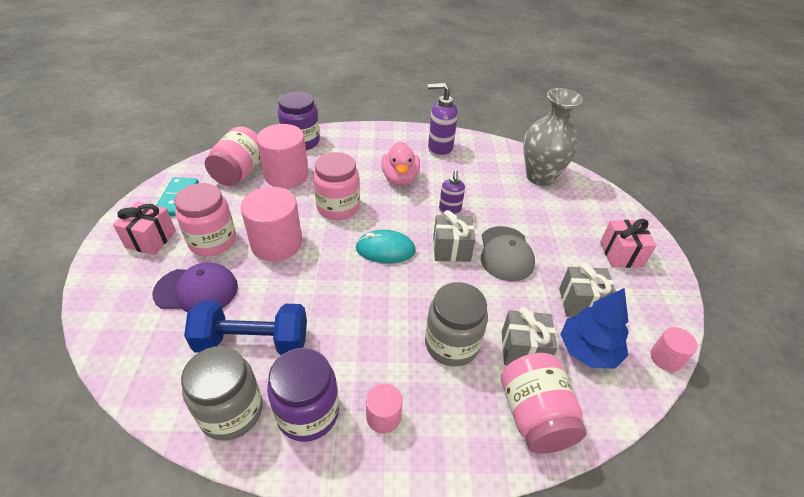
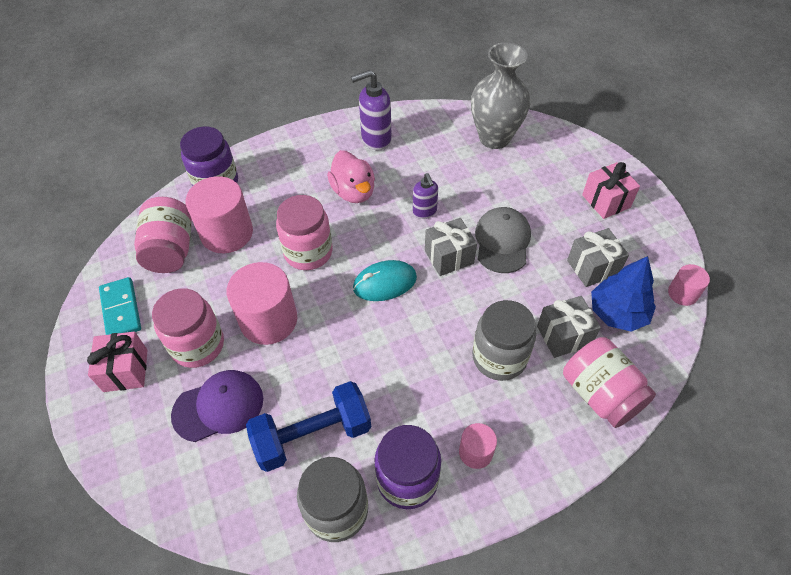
camera: 20 degrees left, 10 degrees up
(505, 253) = (502, 241): grey cap -> grey cap turned 150 degrees counterclockwise

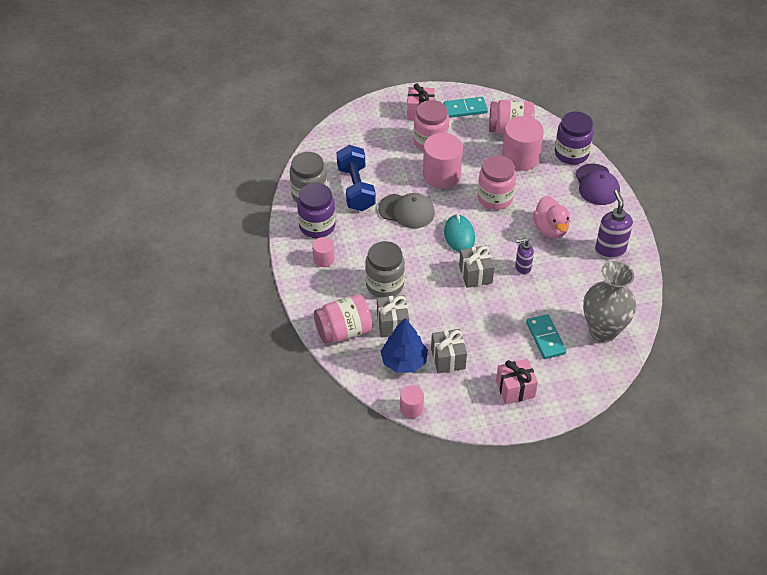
camera: 100 degrees right, 5 degrees down
(219, 406) = (385, 150): purple cap -> purple cap (597, 185)
(353, 192) = (550, 229): pink duck -> pink duck turned 90 degrees counterclockwise
(502, 241) = (484, 309): grey cap -> grey cap (406, 211)
(524, 182) = (545, 338): none -> turquoise domino

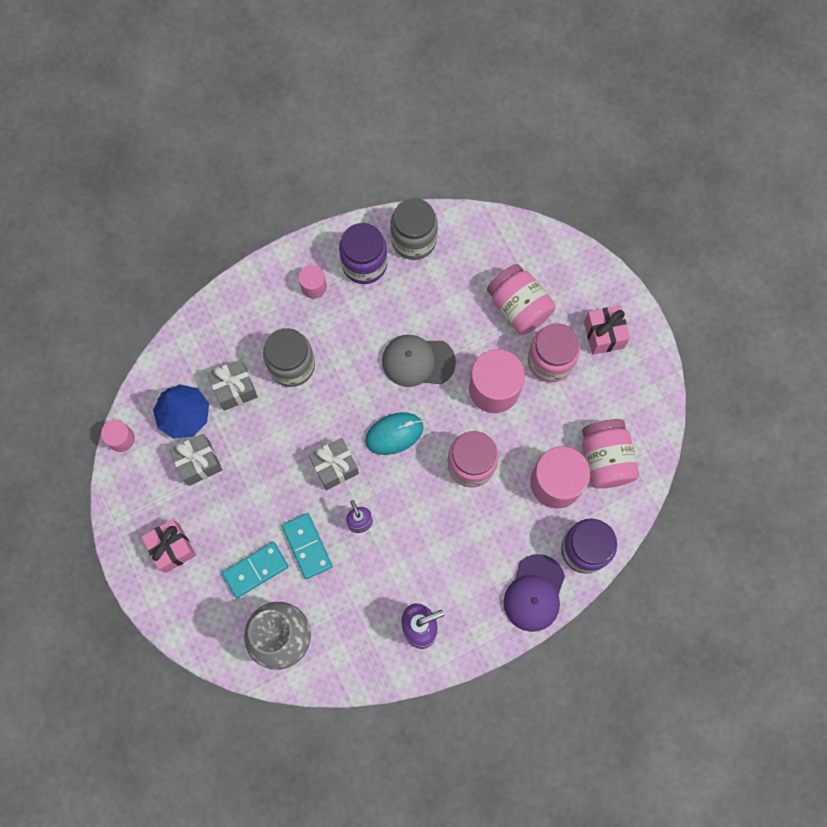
camera: 75 degrees right, 25 degrees up
(344, 331) = (212, 338): pink jar -> pink jar (518, 307)
(356, 188) = (439, 291): blue dumbbell -> none
(406, 211) = (418, 361): grey cap -> grey cap turned 90 degrees clockwise
(465, 109) = (629, 391): turquoise domino -> turquoise domino (307, 546)
(550, 229) = (436, 545): pink duck -> none
(597, 185) = (534, 593): purple cap -> purple cap turned 45 degrees counterclockwise

